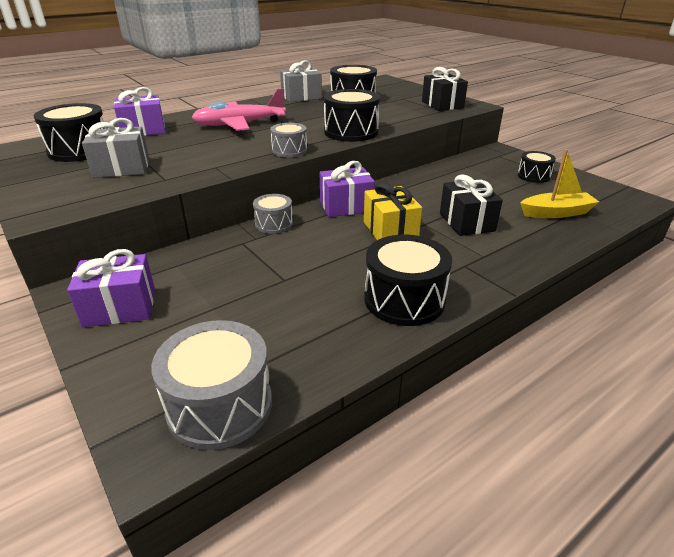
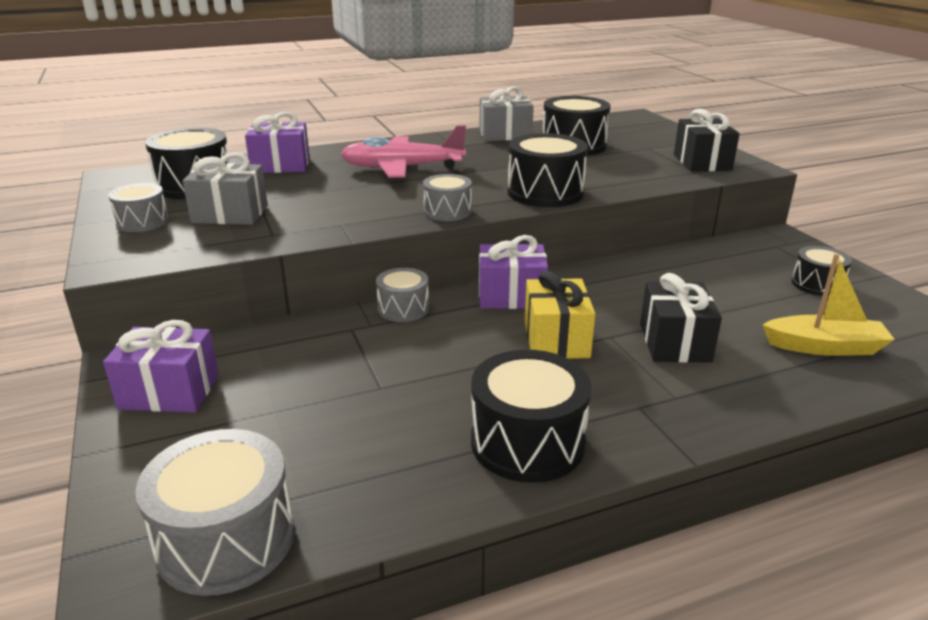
camera: 15 degrees right, 5 degrees down
(50, 181) = (142, 222): none -> grey drum

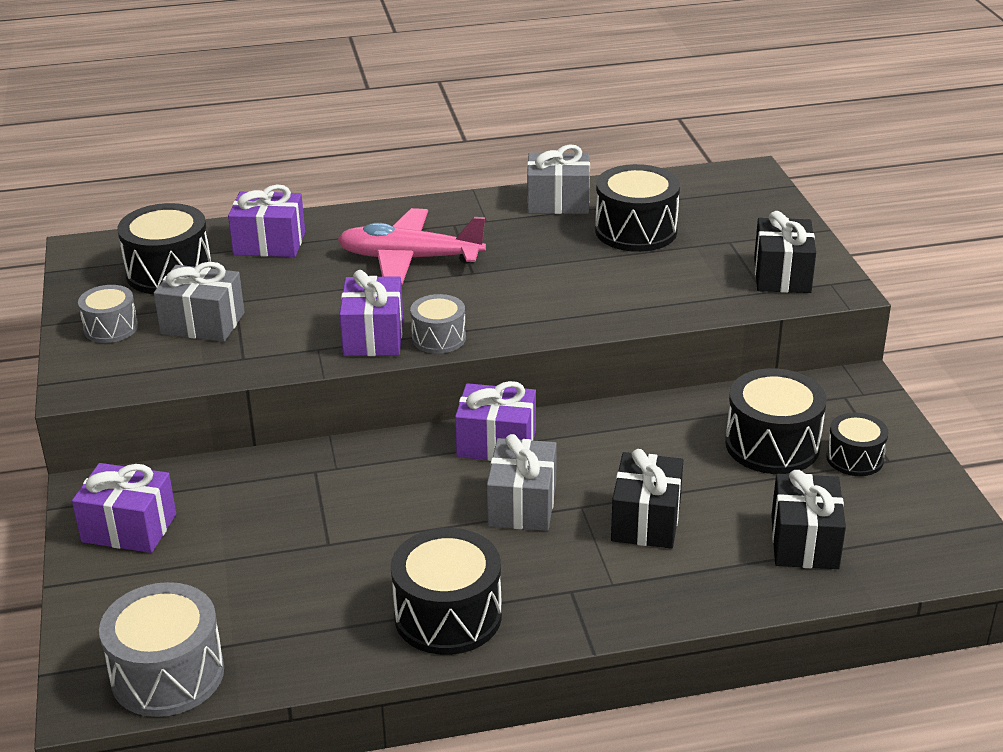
camera: 10 degrees right, 5 degrees up
(389, 214) = (373, 336): none -> purple gift
(403, 308) = (375, 450): grey drum -> none
(545, 192) = (562, 315): black drum -> black drum (772, 445)
(556, 339) = (522, 504): yellow gift -> grey gift
(824, 347) = (804, 542): yellow boat -> black gift

